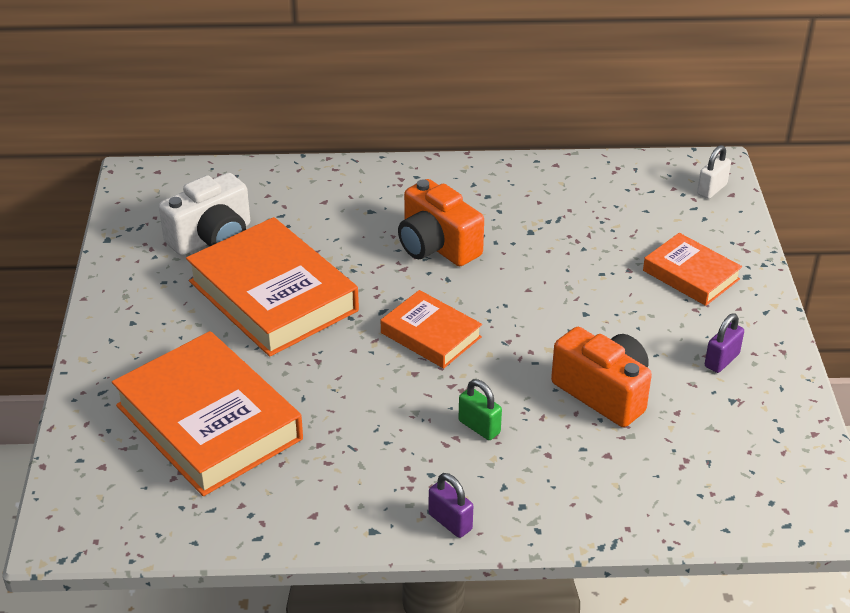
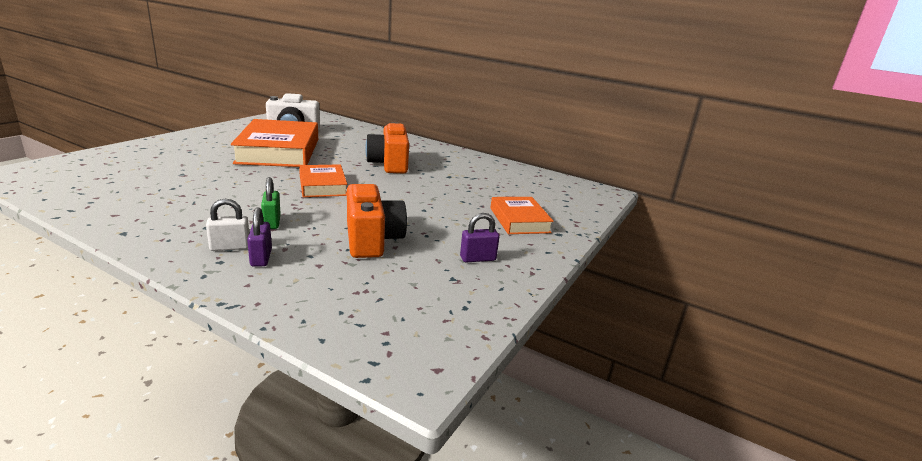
camera: 30 degrees right, 15 degrees down
(208, 422) = (156, 170): orange book -> none
(450, 522) = (167, 248): purple padlock -> purple padlock (261, 258)
(712, 189) = (589, 198): white padlock -> white padlock (230, 247)

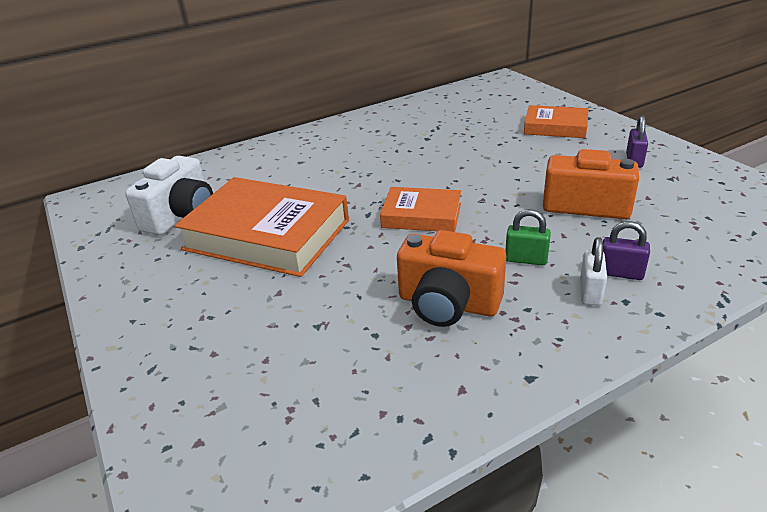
camera: 55 degrees left, 10 degrees up
(389, 164) = (370, 165): orange camera -> orange camera (448, 304)

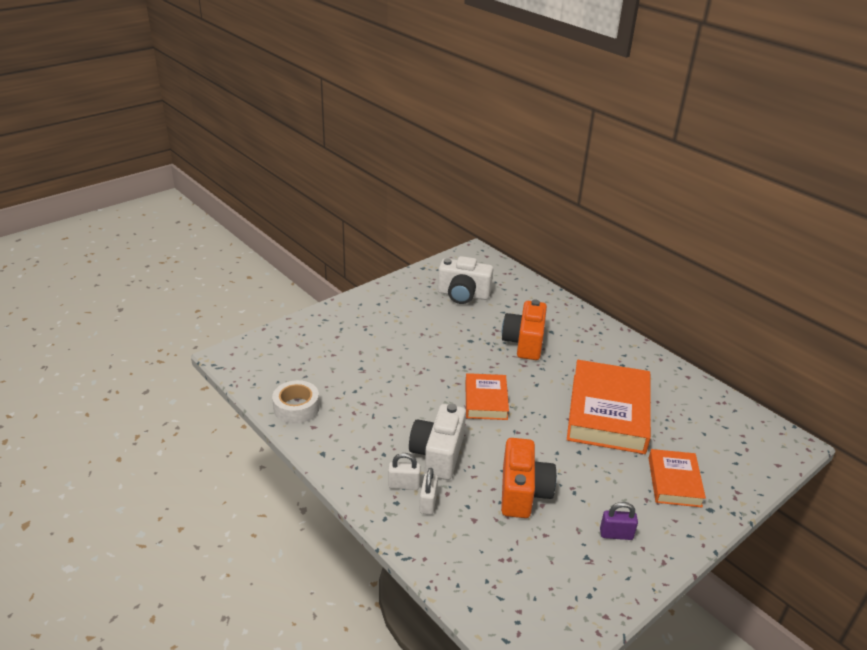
camera: 75 degrees right, 0 degrees up
(267, 235) = (447, 334): orange book -> orange book (608, 413)
(407, 413) = (296, 408): none -> white tape
(448, 304) = (384, 418): orange camera -> orange camera (524, 342)
(526, 259) = (438, 454): green padlock -> white camera
(620, 273) = (428, 503): purple padlock -> white padlock

